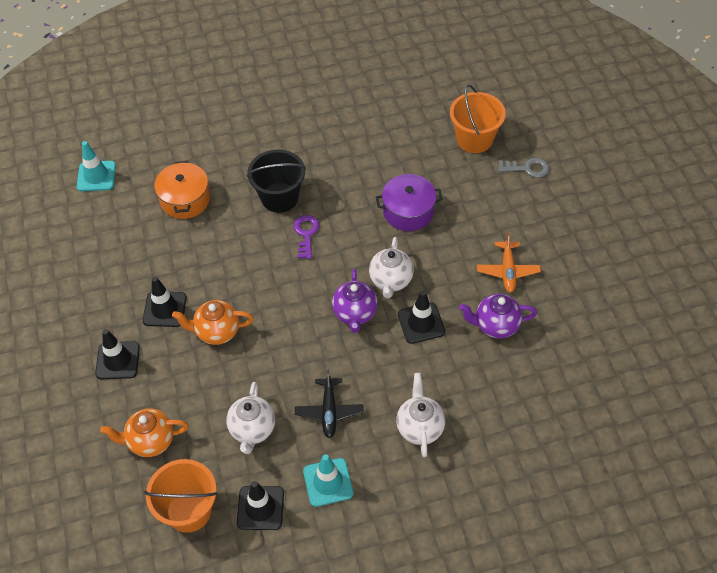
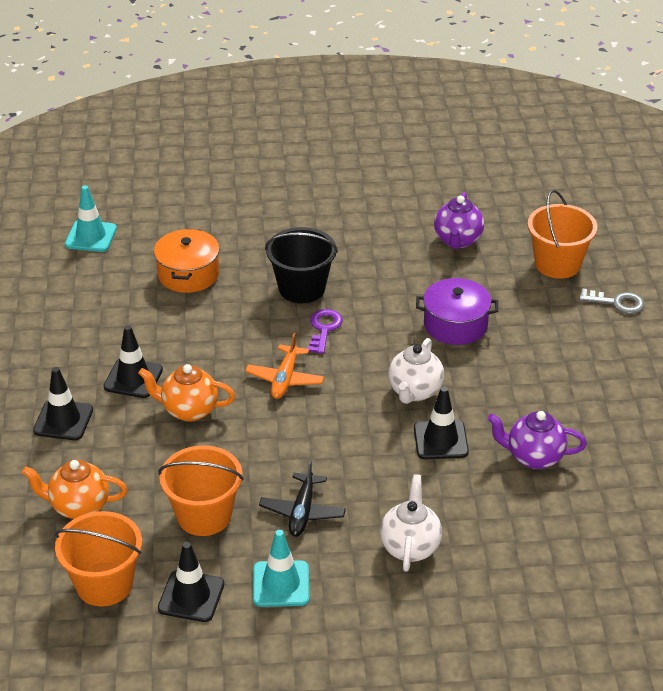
camera: 10 degrees right, 15 degrees down
(252, 430) = (204, 515): white teapot -> orange bucket
(355, 314) = (361, 418): purple teapot -> purple teapot (457, 241)
(507, 271) = (564, 403): orange plane -> orange plane (285, 379)

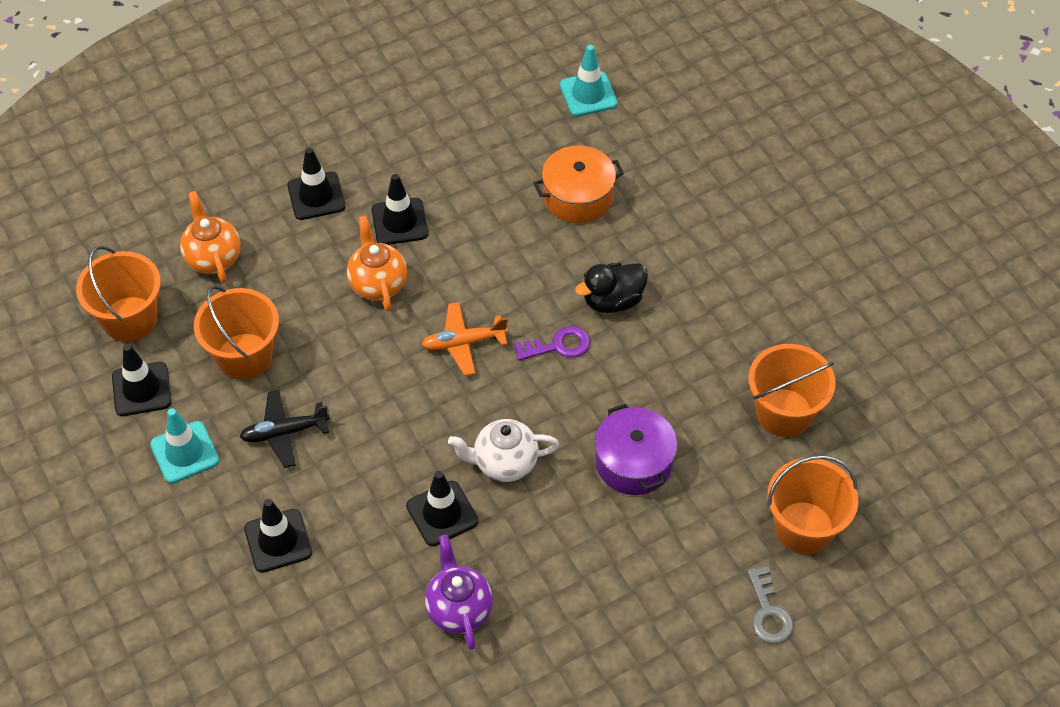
camera: 65 degrees right, 15 degrees up
(302, 288) = (612, 300): black bucket -> black duck
(410, 546) = (278, 541): white teapot -> black traffic cone
(457, 241) = (784, 412): purple teapot -> orange bucket

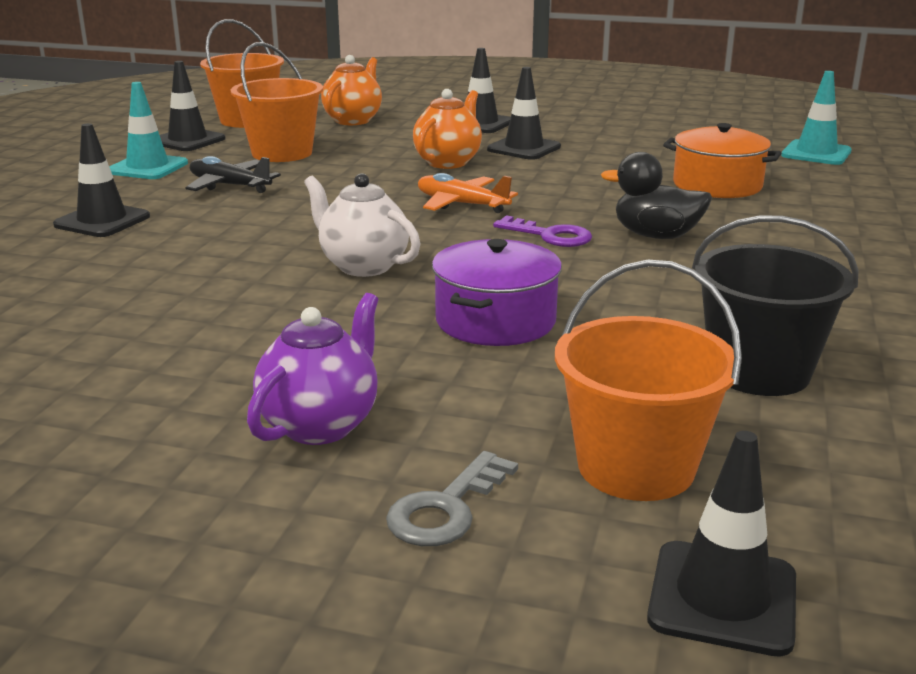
camera: 45 degrees right, 30 degrees down
(442, 513) = (248, 264): black traffic cone -> black traffic cone (722, 598)
(458, 609) = (132, 315): purple teapot -> purple teapot (321, 425)
(784, 412) = (759, 371): orange bucket -> black bucket

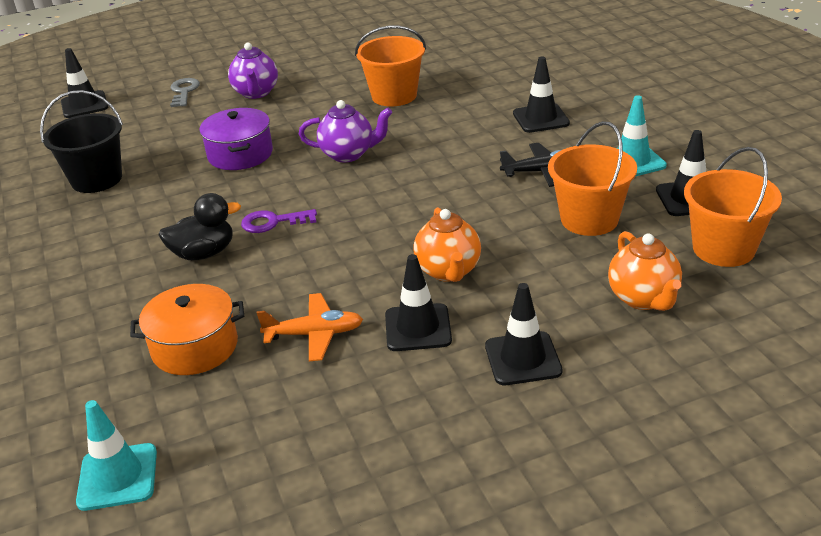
camera: 145 degrees right, 10 degrees up
(363, 266) = (348, 154): white teapot -> purple teapot
(461, 204) = (365, 225): orange plane -> orange plane (314, 334)
(636, 467) = (130, 124): orange bucket -> orange bucket (394, 96)

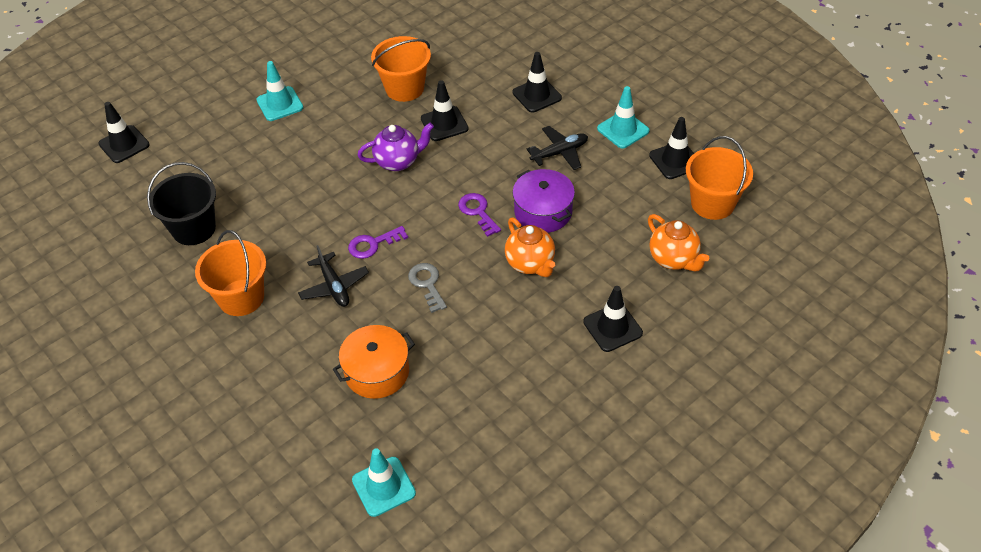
camera: 20 degrees left, 15 degrees up
(184, 92) = (211, 113): grey key -> grey key (427, 284)
(204, 253) = (334, 286): black duck -> black plane
(240, 154) = (305, 178): purple pot -> purple pot (543, 212)
(256, 93) = (280, 104): purple teapot -> turquoise traffic cone
(314, 334) = (459, 341): orange plane -> none
(412, 211) = (478, 212): none -> purple key
(418, 328) = (530, 318): black traffic cone -> black traffic cone (444, 124)
(589, 219) = (612, 194): orange bucket -> orange bucket (241, 297)

